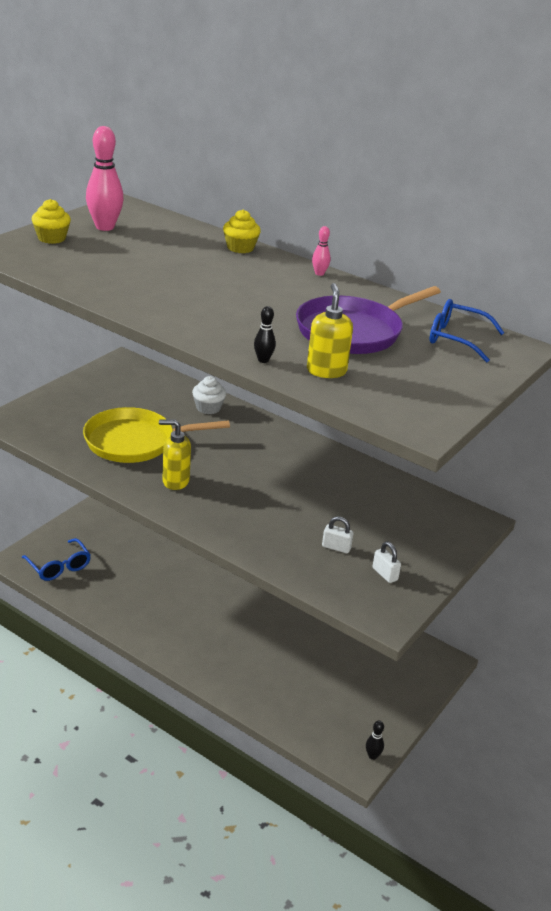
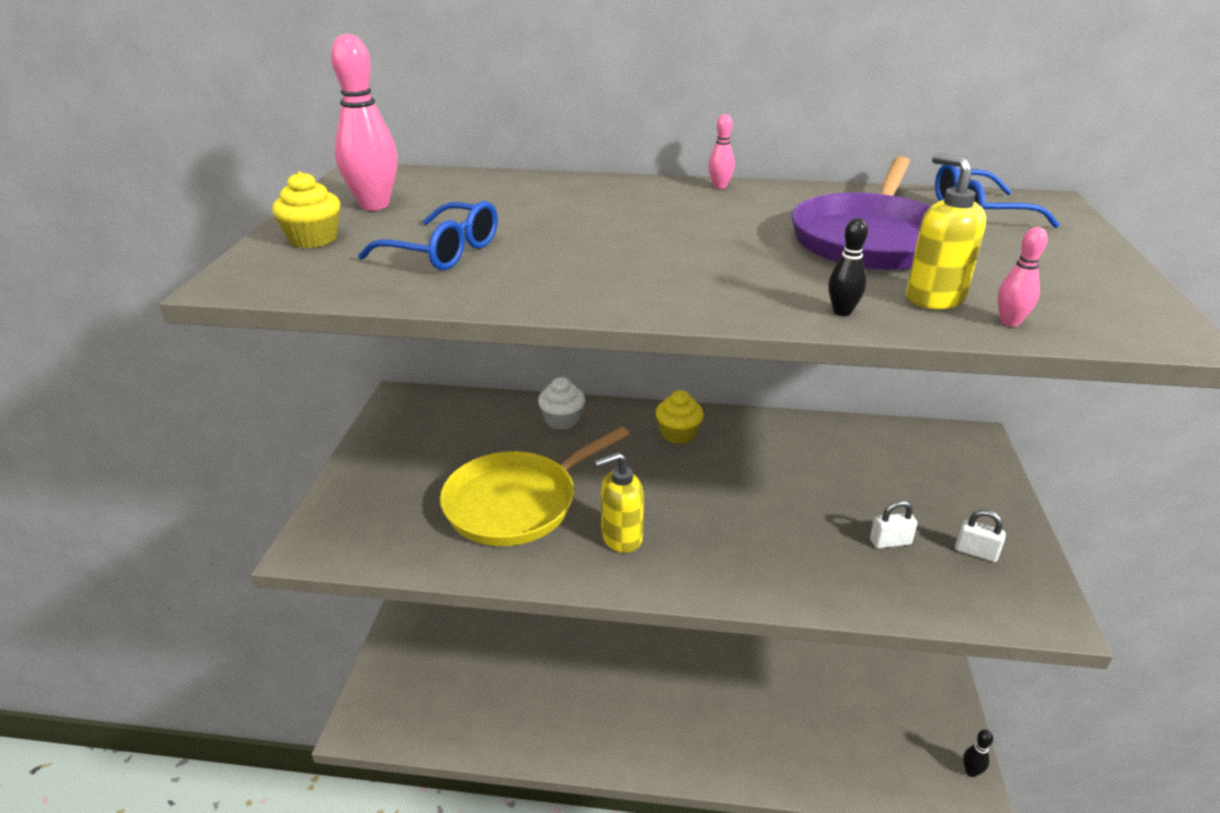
camera: 25 degrees left, 0 degrees up
(59, 566) = (421, 706): blue glasses -> blue glasses (443, 252)
(240, 248) = (585, 184): yellow cupcake -> yellow cupcake (678, 434)
(344, 395) = (1009, 322): none -> pink bowling pin

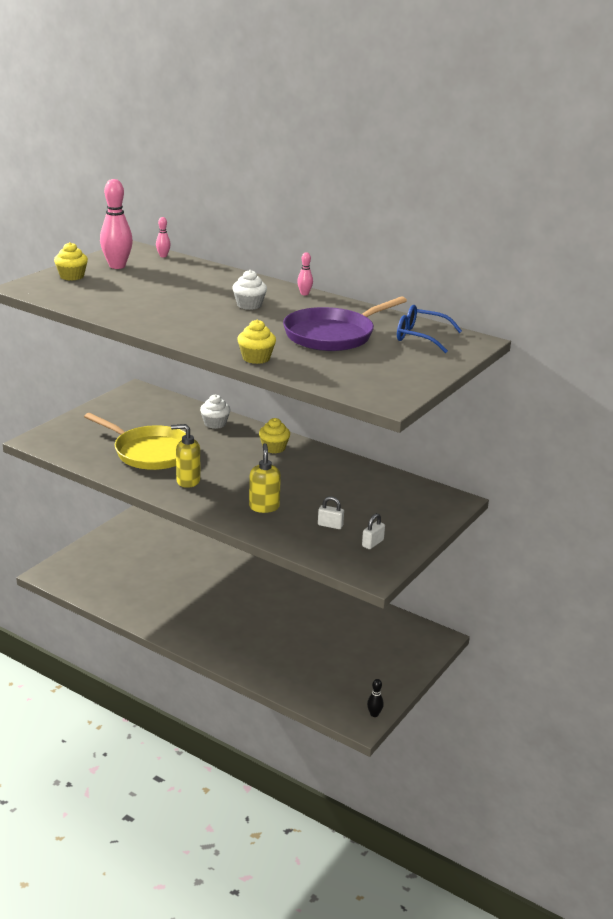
camera: 25 degrees right, 5 degrees down
(443, 252) = (120, 294): blue glasses -> none
(516, 503) = (150, 452): yellow pan -> yellow pan turned 135 degrees counterclockwise
(674, 221) = (249, 305): none -> white cupcake
(842, 312) = (256, 358): black bowling pin -> yellow cupcake
(934, 298) = (309, 364): yellow soap dispenser -> yellow soap dispenser (264, 507)
(975, 552) = (372, 543): white padlock -> white padlock turned 75 degrees clockwise
(1009, 322) = (324, 380): pink bowling pin -> pink bowling pin (163, 256)

